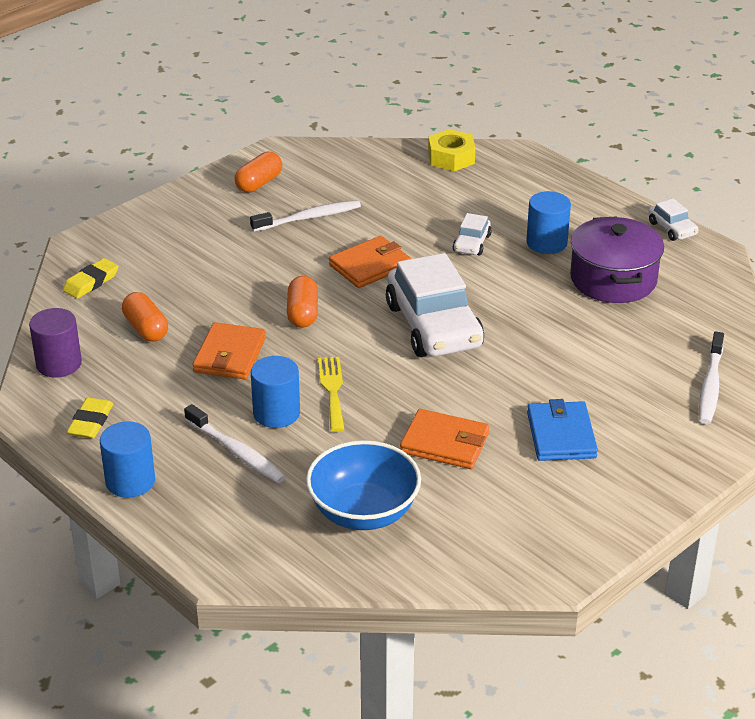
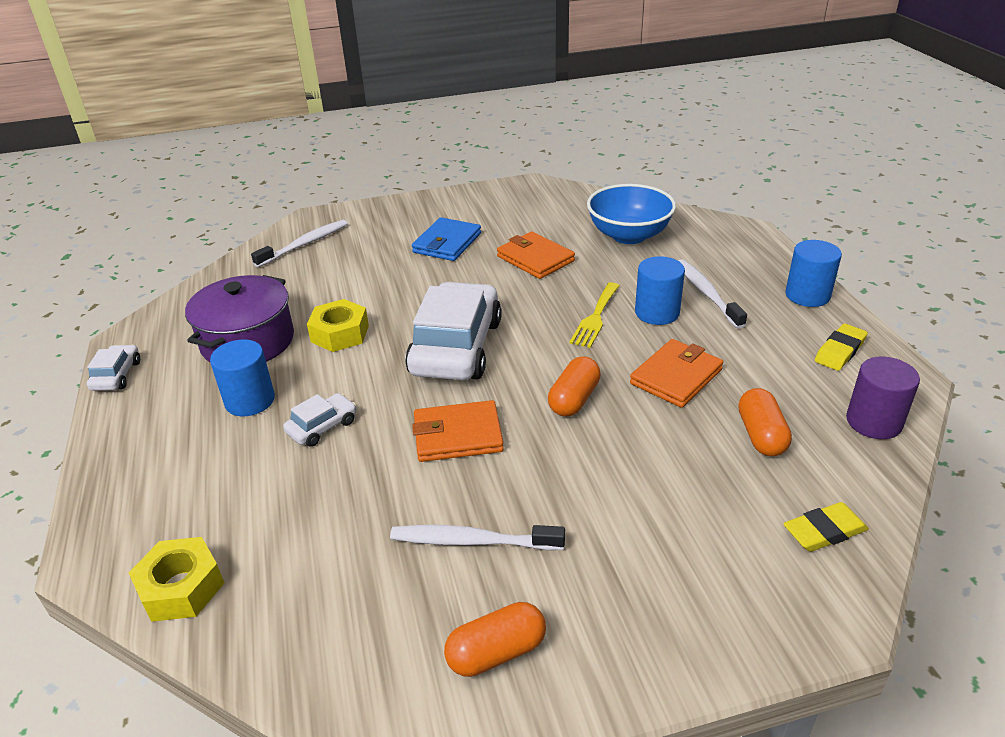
camera: 150 degrees left, 0 degrees up
(546, 307) = (340, 334): none -> yellow nut

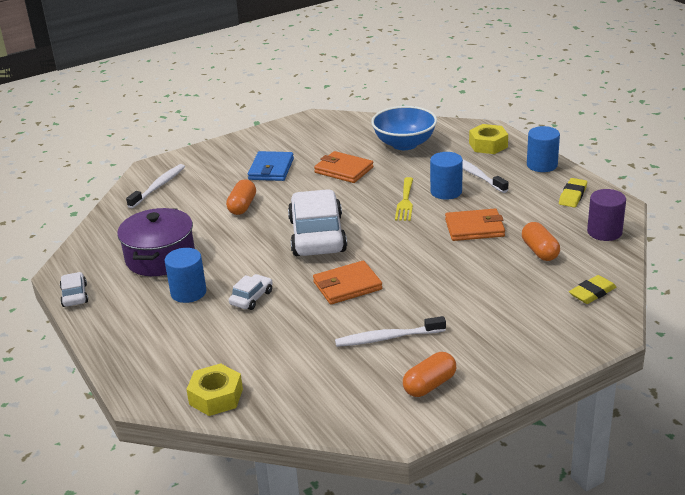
camera: 15 degrees left, 5 degrees down
(340, 334) = (227, 241): yellow nut -> yellow nut (488, 145)
(574, 399) = (414, 252): orange capsule -> orange capsule (242, 206)
(676, 377) = (474, 228): orange wallet -> orange wallet turned 60 degrees clockwise

